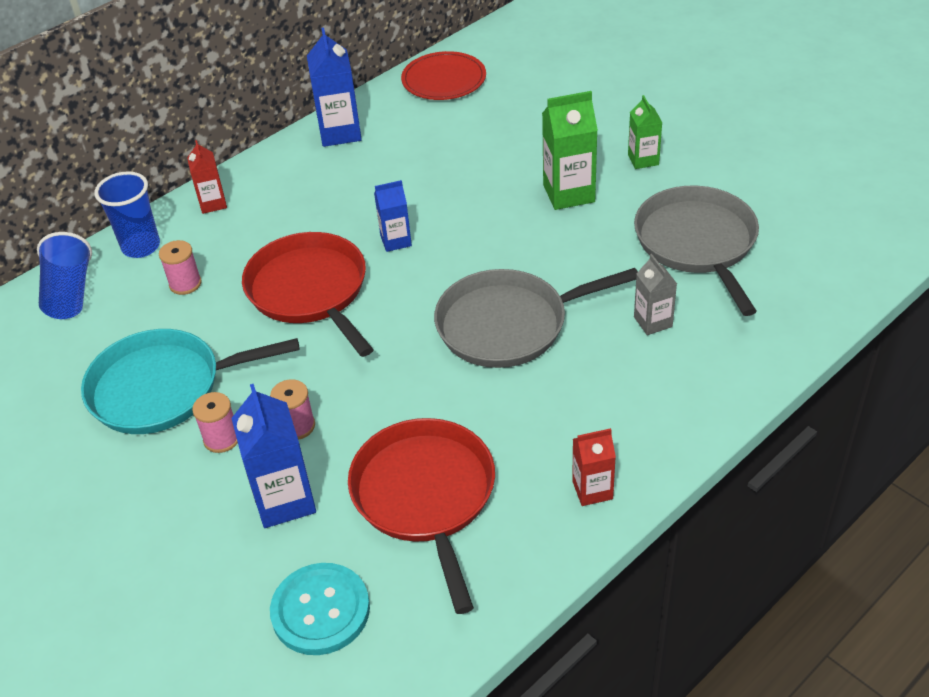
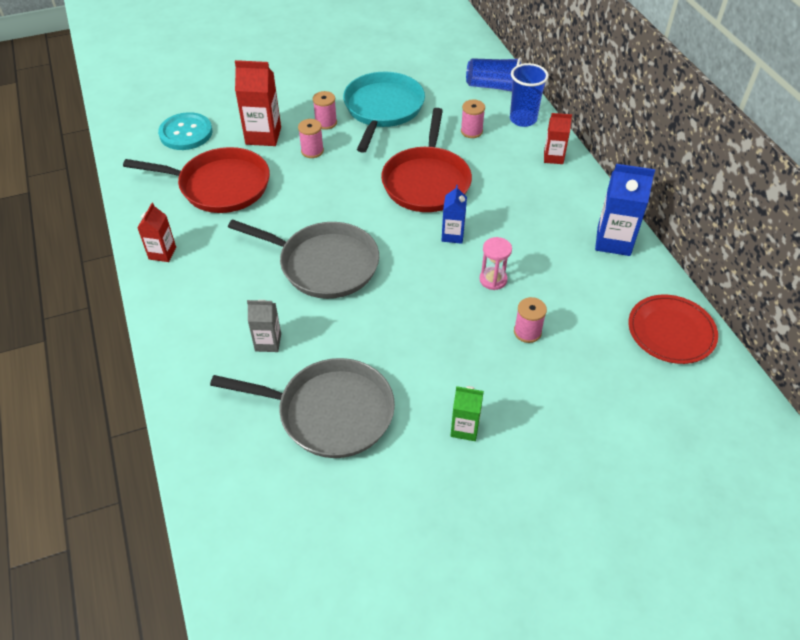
camera: 110 degrees right, 5 degrees up
(284, 500) = (263, 136): blue carton -> red carton
(310, 291) = (427, 182): red pan -> red pan turned 105 degrees clockwise
(447, 193) = (493, 279): none -> pink hourglass
(503, 154) = (527, 332): none -> pink spool
(508, 325) = (324, 264): grey pan -> grey pan turned 105 degrees clockwise
(569, 193) = (448, 354): green carton -> none

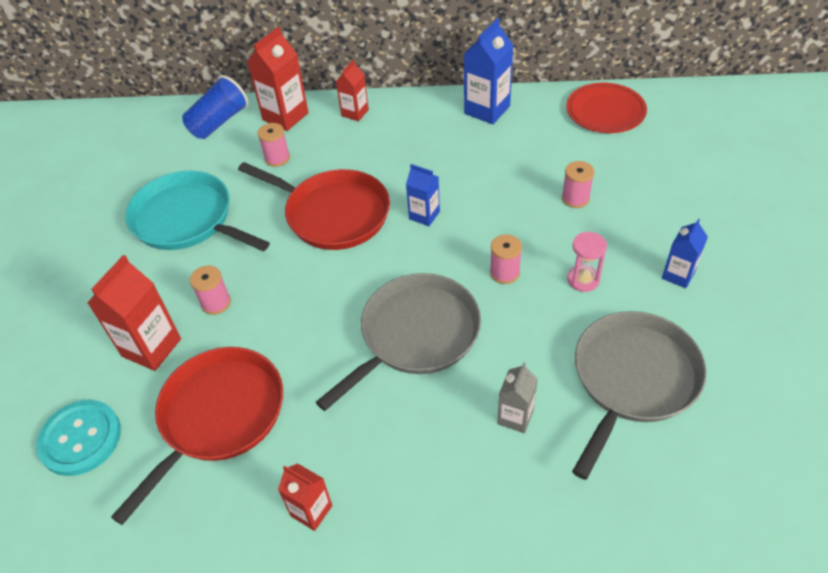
camera: 65 degrees left, 0 degrees up
(326, 123) = (173, 277): pink spool -> pink spool (504, 272)
(465, 428) = (678, 275): green carton -> blue carton
(493, 279) = (499, 203): pink hourglass -> pink hourglass (583, 279)
(523, 119) = (285, 116): blue cup -> red carton

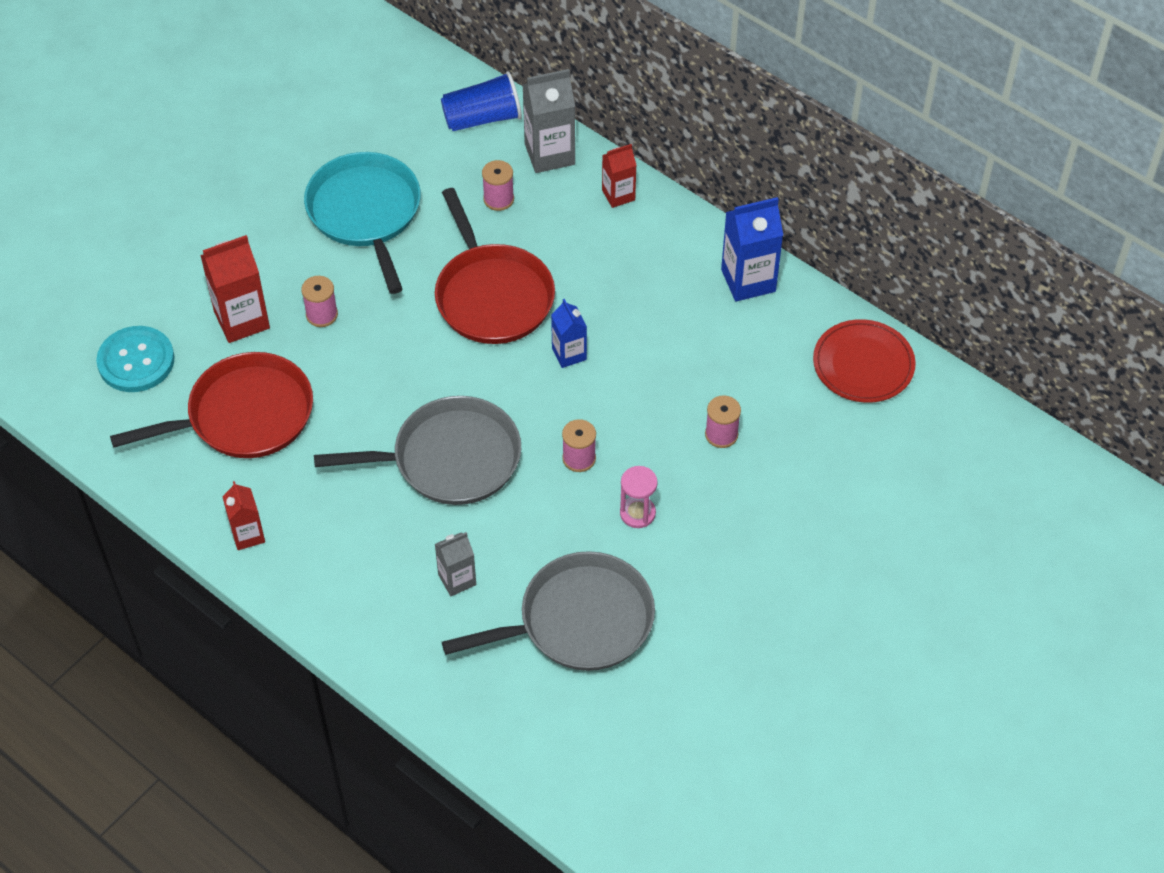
camera: 35 degrees right, 5 degrees up
(285, 116) = (549, 154): red carton -> grey carton
(678, 275) = (723, 569): blue carton -> none

